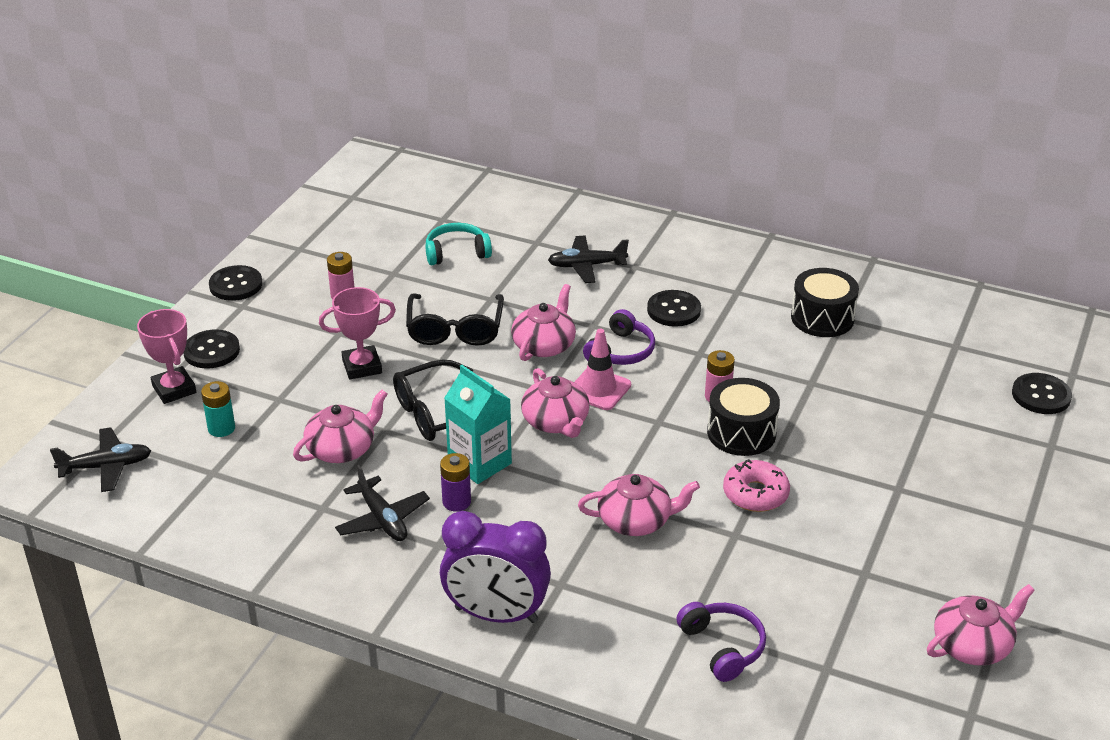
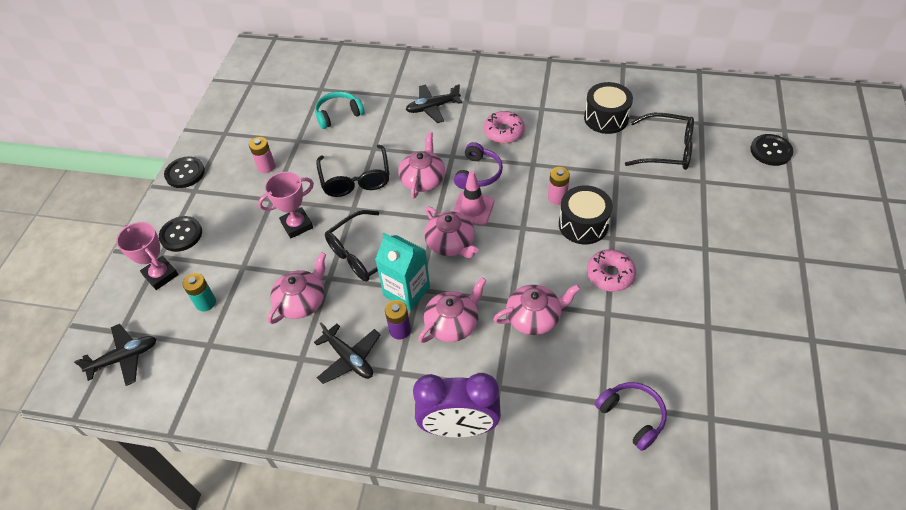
camera: 10 degrees left, 15 degrees up
(673, 310) = (504, 132): black button -> pink donut
(893, 369) = (667, 150): none -> black glasses
(973, 645) = (803, 372): pink teapot -> pink teapot (452, 323)

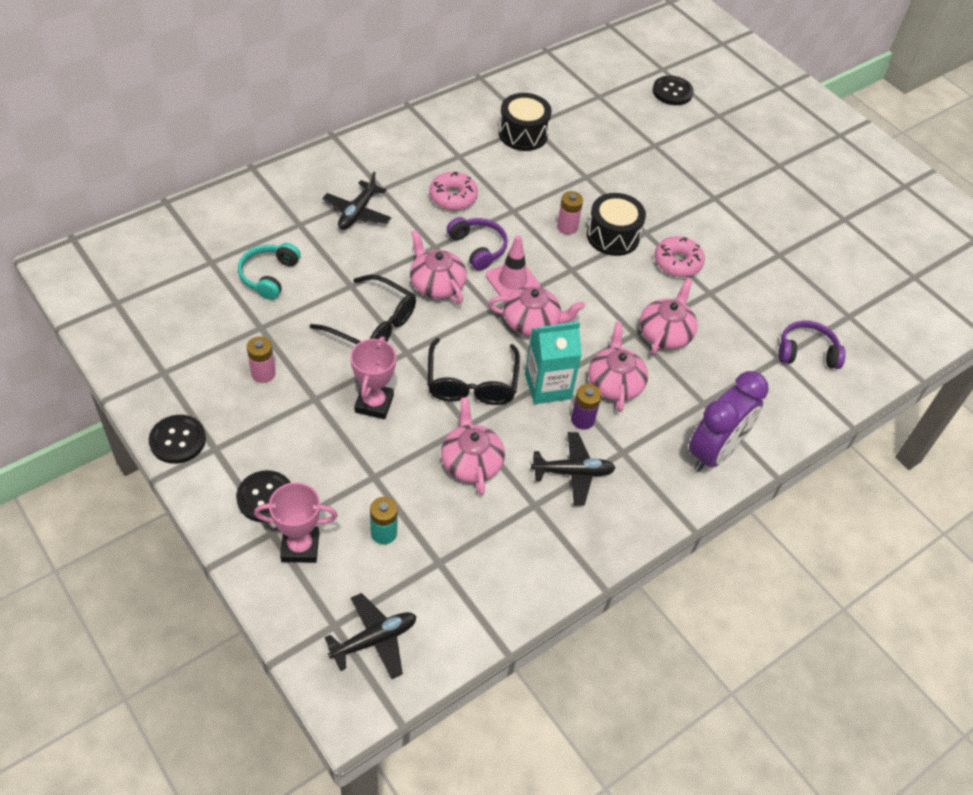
camera: 55 degrees left, 0 degrees up
(124, 358) = (374, 640): black plane -> black plane turned 45 degrees clockwise
(667, 150) = (601, 134): black glasses -> none

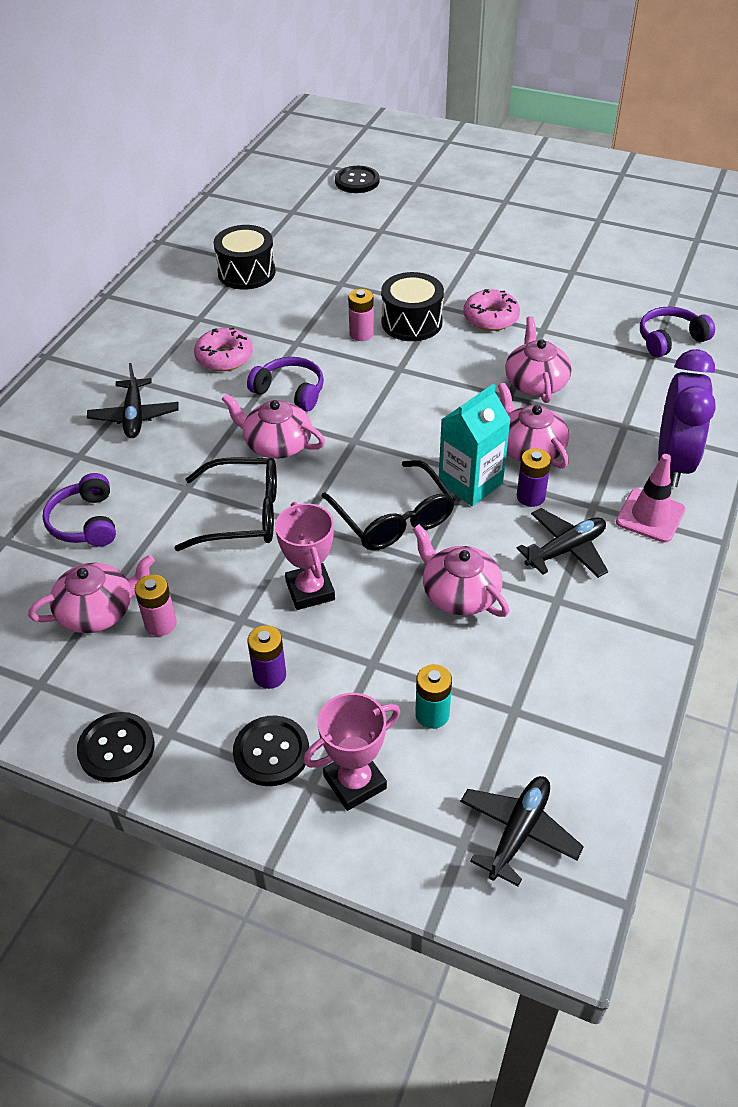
camera: 25 degrees left, 5 degrees down
(269, 276) = (85, 522): turquoise headphones -> purple headphones
(303, 447) = (270, 675): none -> purple battery
(512, 281) = (351, 405): pink traffic cone -> pink traffic cone (650, 516)
(532, 322) = (403, 433): pink teapot -> pink teapot (98, 611)

